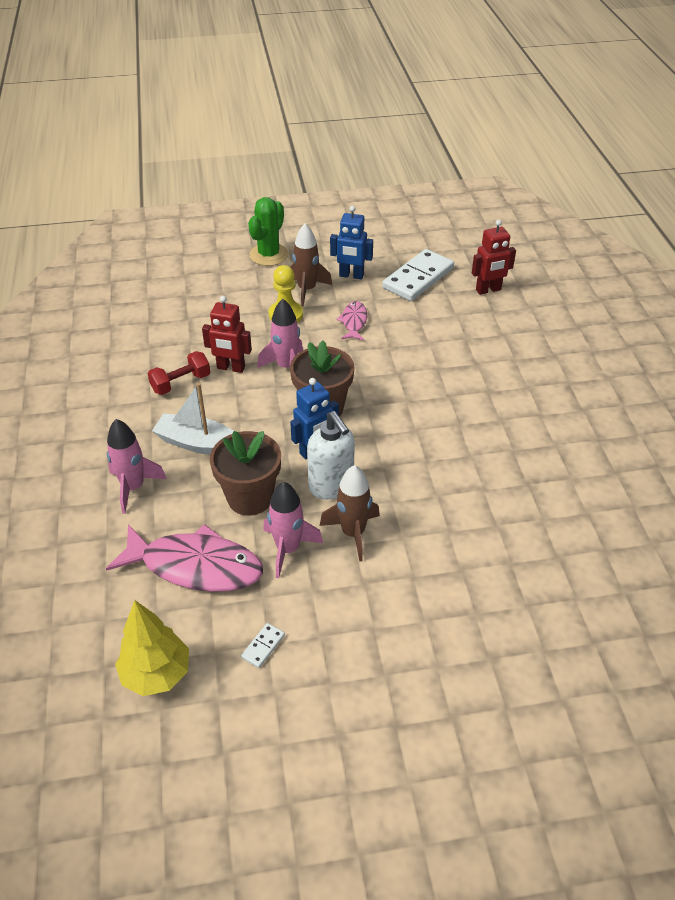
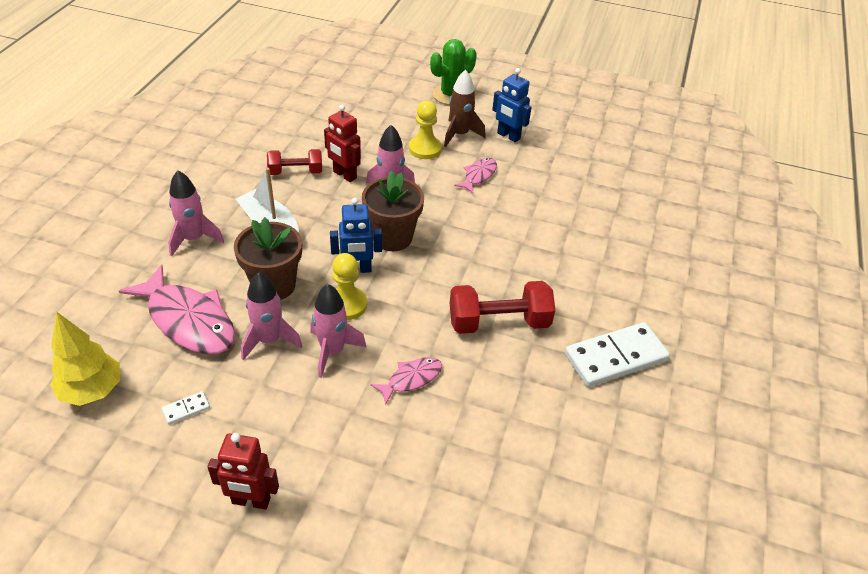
camera: 25 degrees right, 0 degrees up
(331, 486) = (346, 304): white soap dispenser -> yellow pawn
(353, 533) = (332, 351): brown rocket -> pink rocket
(418, 278) = (567, 159): white domino -> white domino (615, 357)
(440, 526) = (411, 379): none -> pink fish
(472, 445) = (499, 322): none -> red dumbbell
(488, 290) = (626, 193): red robot -> red robot (251, 501)

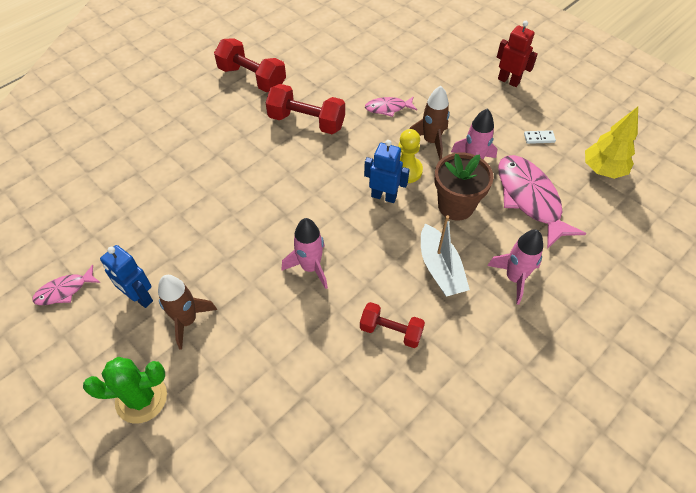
camera: 150 degrees left, 10 degrees up
(332, 351) = (431, 141): pink rocket -> brown rocket
(344, 175) = (343, 307): red robot -> none
(392, 237) = (338, 216): brown flower pot -> none
(425, 149) = (239, 313): yellow pawn -> none
(478, 176) = (214, 255): pink fish -> pink fish (64, 290)
(508, 136) = (140, 297): blue robot -> blue robot turned 150 degrees clockwise
(615, 357) = (252, 78): white domino -> red dumbbell

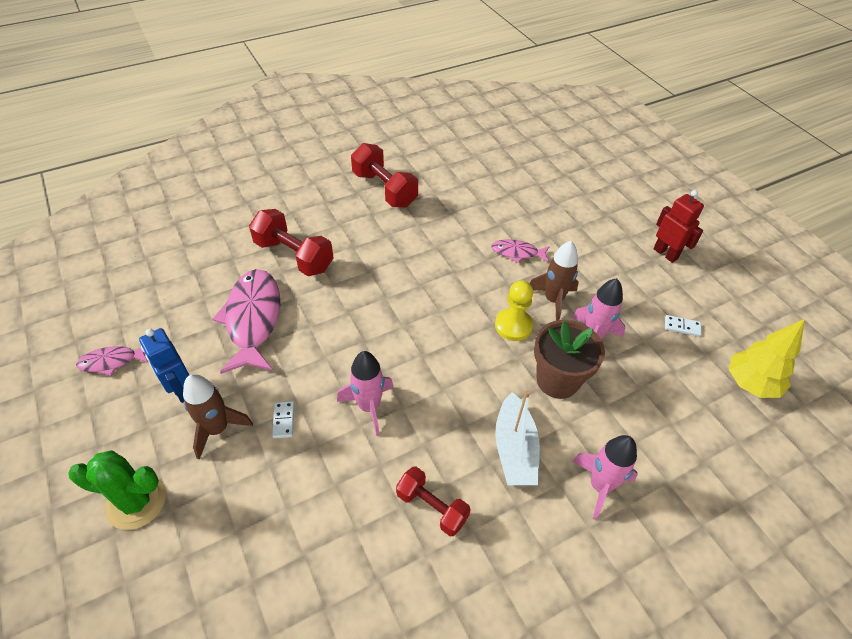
camera: 15 degrees right, 5 degrees down
(242, 298) = (284, 420): none -> white domino
(306, 122) = (424, 247): red dumbbell -> red dumbbell (294, 256)
(384, 196) = (478, 348): blue robot -> none
(530, 199) = (649, 395): pink fish -> pink fish (253, 319)

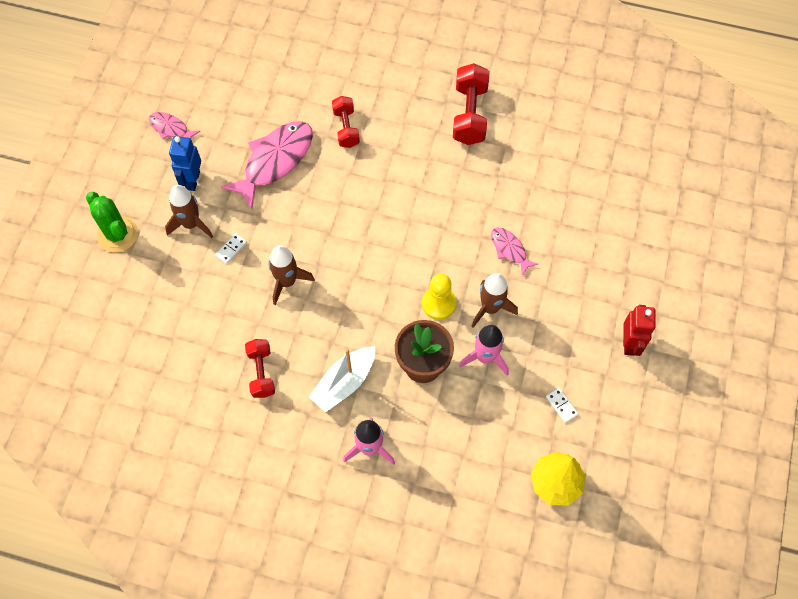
camera: 45 degrees right, 15 degrees up
(294, 256) = (346, 128): red dumbbell -> red dumbbell, size x0.64
(369, 407) = (287, 282): pink rocket -> brown rocket

